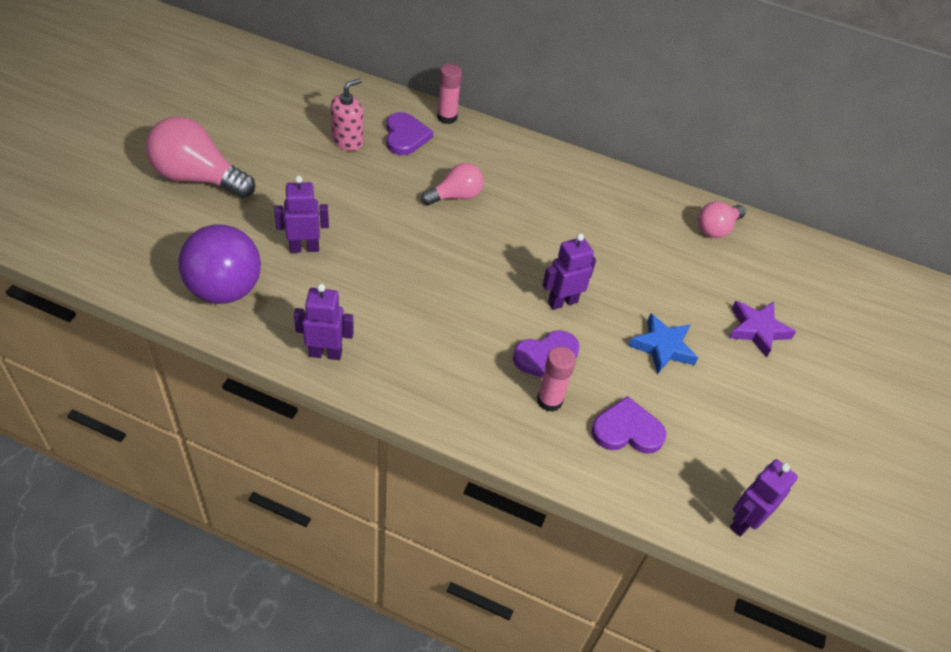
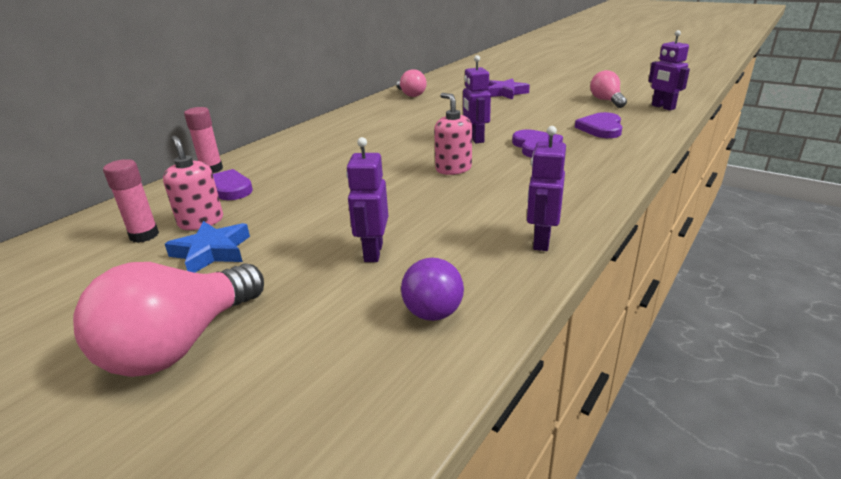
camera: 70 degrees left, 20 degrees down
(225, 290) = (433, 313): purple ball -> purple ball, size x0.55
(455, 196) = (331, 170): pink light bulb -> pink light bulb (606, 101)
(472, 287) = (453, 169): none -> pink soap dispenser
(549, 400) = (580, 148): pink glue stick -> pink glue stick (144, 235)
(662, 347) = (522, 114): blue star -> blue star (211, 252)

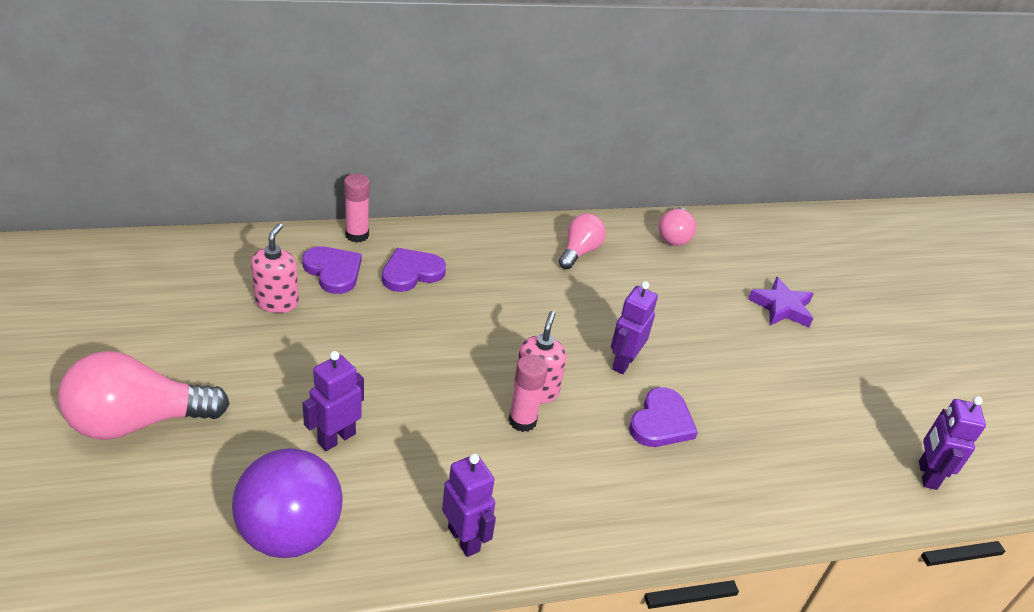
camera: 35 degrees right, 10 degrees up
(144, 235) = (229, 288): pink glue stick -> pink glue stick (522, 421)
(211, 252) = (245, 344): blue star -> none
(433, 313) = (291, 533): purple ball -> purple ball, size x1.81
(541, 241) = (464, 539): purple robot -> purple robot turned 90 degrees clockwise
(601, 128) = (780, 450): purple heart -> purple heart (411, 273)
(606, 101) = (877, 410): pink light bulb -> pink light bulb (579, 252)

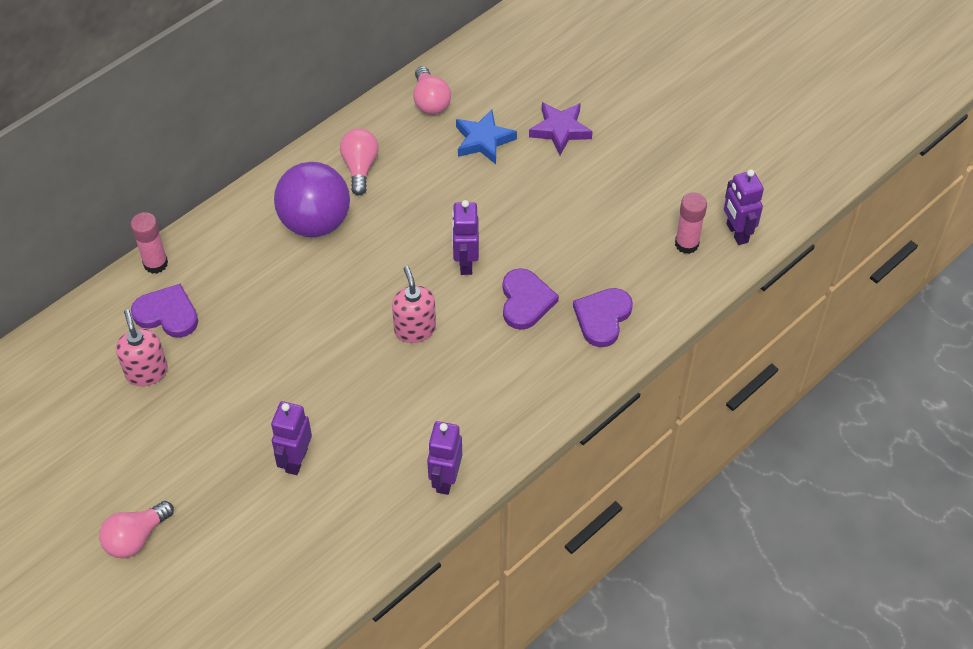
camera: 25 degrees left, 15 degrees up
(138, 421) = (136, 538): pink light bulb -> pink light bulb, size x0.59
(291, 533) = (323, 548): purple ball -> purple ball (315, 222)
(411, 273) = (234, 275): purple heart -> purple heart (602, 318)
(464, 539) = (445, 479): purple robot -> purple robot turned 105 degrees counterclockwise
(522, 421) = (422, 362): pink glue stick -> pink glue stick (686, 244)
(704, 283) = (483, 140): none -> blue star

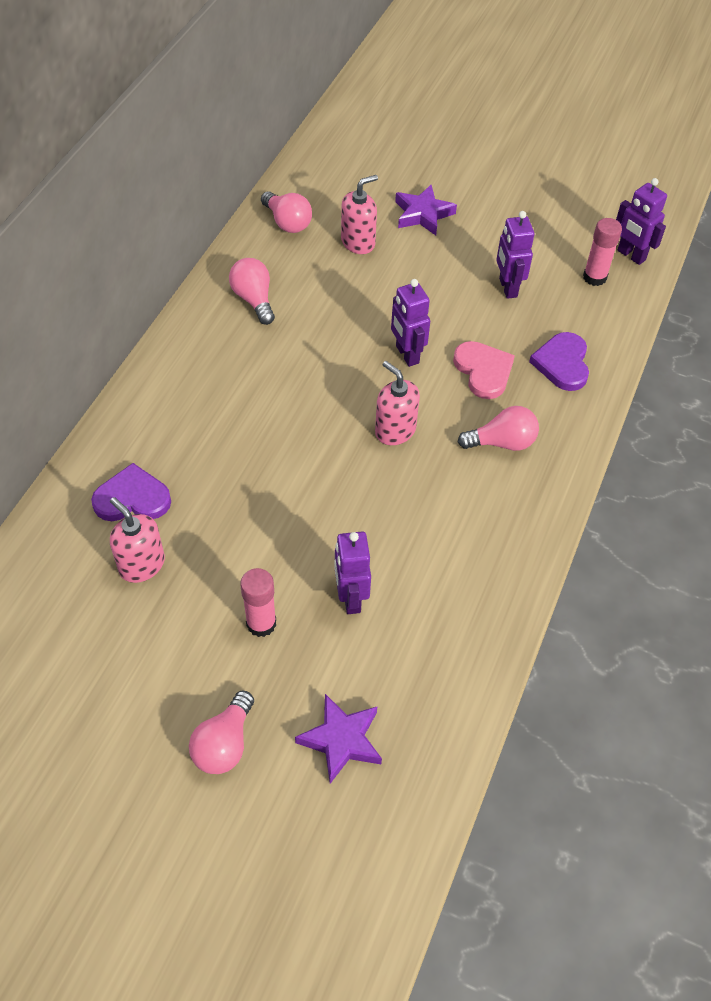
camera: 25 degrees left, 0 degrees up
(155, 264) = (92, 453): pink glue stick -> pink glue stick (261, 623)
(225, 570) = (341, 740): none -> purple star
(315, 222) = (238, 362): purple ball -> none
(445, 479) = (510, 563): purple robot -> purple robot (507, 288)
(483, 140) = (358, 242): blue star -> pink soap dispenser
(502, 372) = (502, 442): none -> pink light bulb
(525, 301) = (483, 371): purple heart -> pink heart

